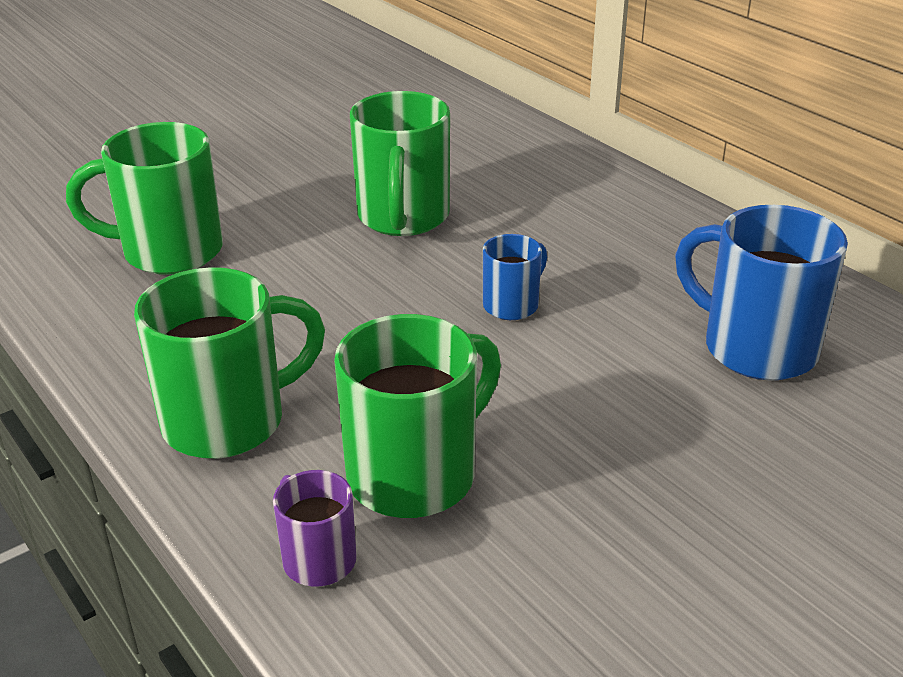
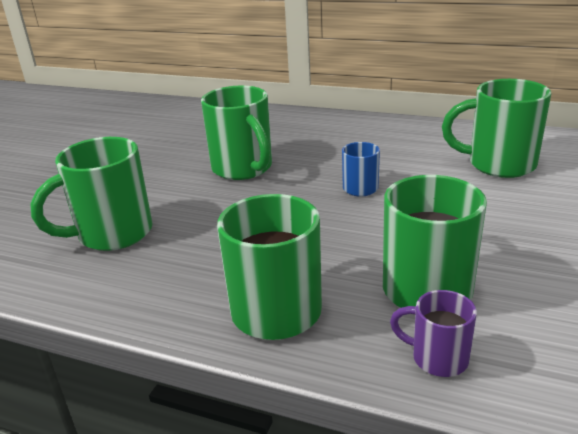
camera: 30 degrees left, 5 degrees down
(755, 348) = (499, 164): blue mug -> green mug

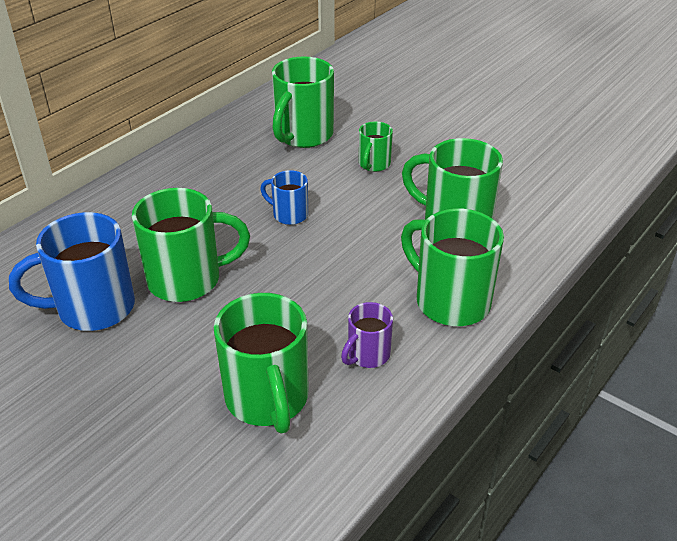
camera: 75 degrees left, 10 degrees up
(196, 147) = (93, 308): none -> blue mug
(437, 358) = (527, 242): purple mug -> purple mug (367, 355)
(492, 212) = (374, 164): none -> green mug

